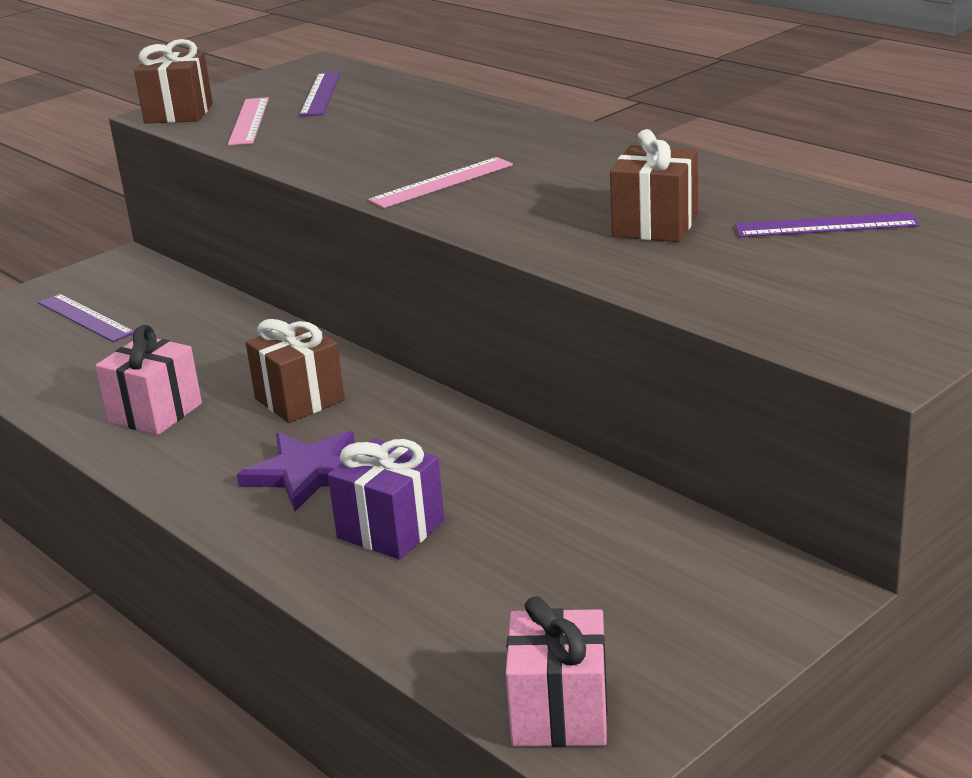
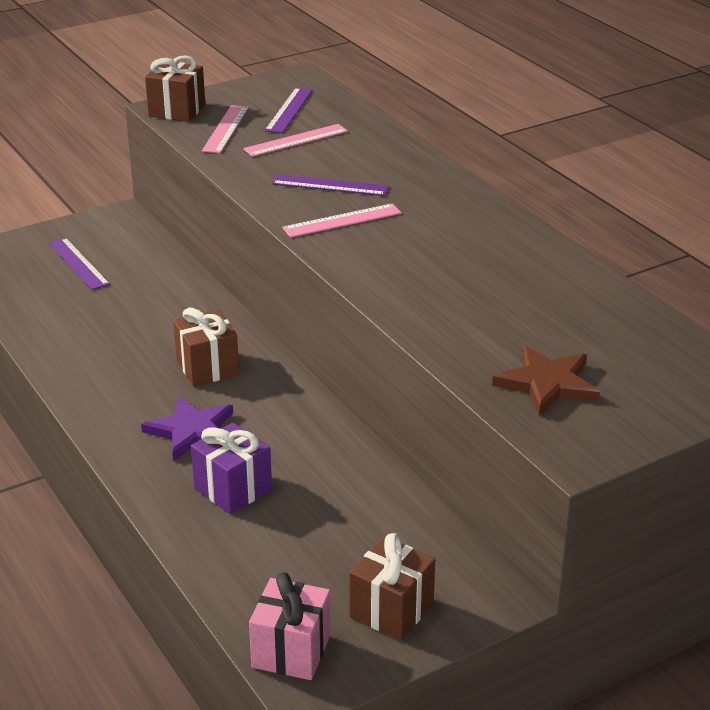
camera: 10 degrees right, 5 degrees up
(155, 413) = (103, 358): pink gift -> none
(343, 119) = (296, 140): none -> pink ruler
(655, 225) = (477, 294): brown gift -> brown gift (391, 610)
(801, 298) = (547, 383): none -> brown star
(826, 226) = (601, 320): purple ruler -> purple ruler (330, 185)

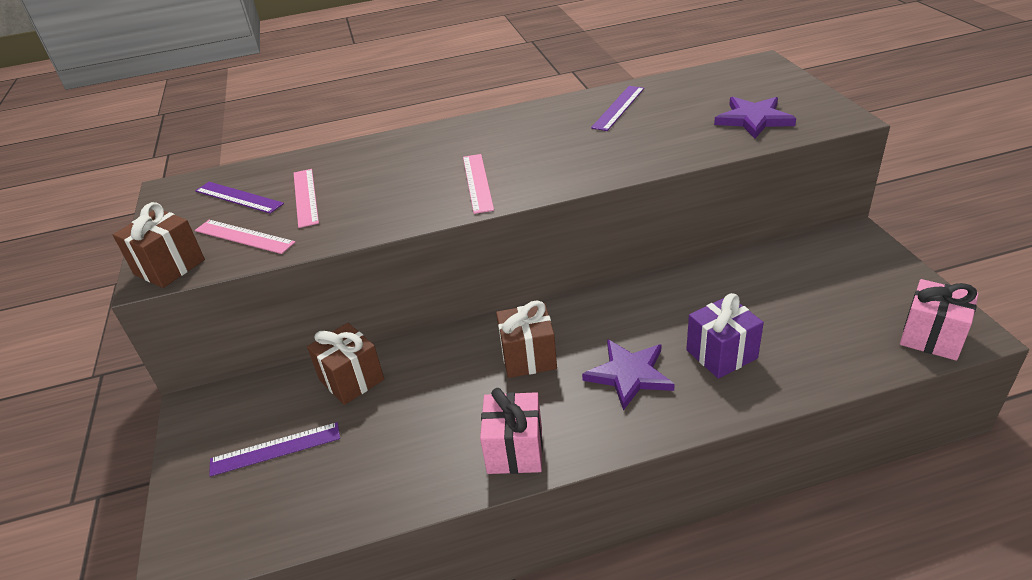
camera: 70 degrees left, 5 degrees up
(86, 378) = (515, 450): none -> pink gift
(330, 185) = (408, 184): purple ruler -> purple ruler (618, 108)
(391, 610) = (875, 283): brown gift -> brown gift (351, 380)
(547, 383) = (753, 119): brown star -> purple star

